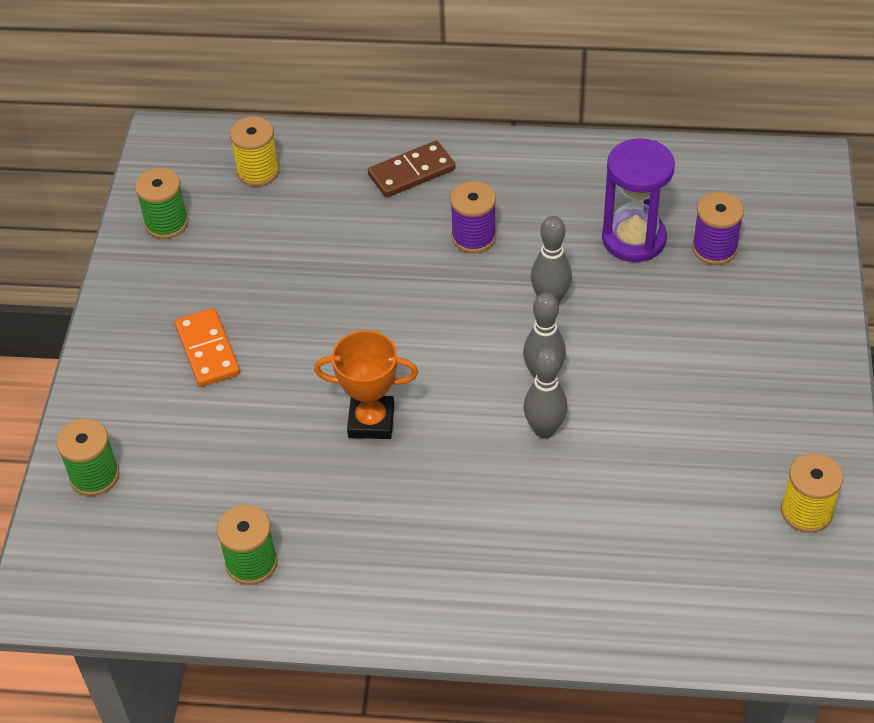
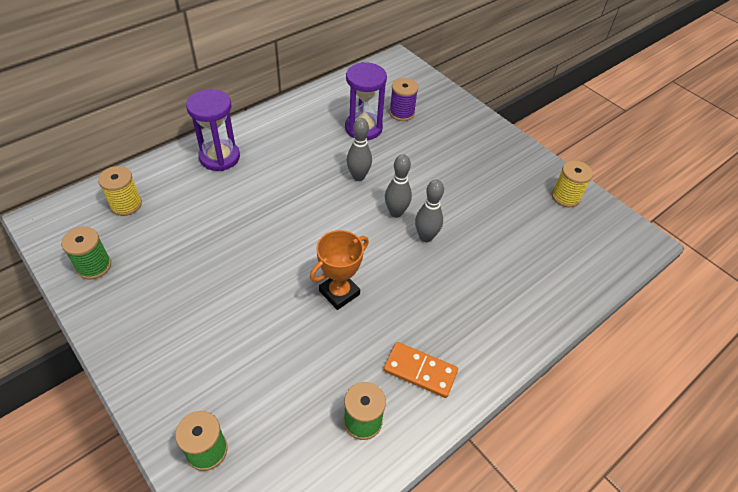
camera: 50 degrees left, 0 degrees up
(207, 350) = (201, 320): orange domino -> orange domino (420, 371)
(411, 172) = (219, 157): brown domino -> purple hourglass
(473, 237) = (287, 169): purple spool -> none

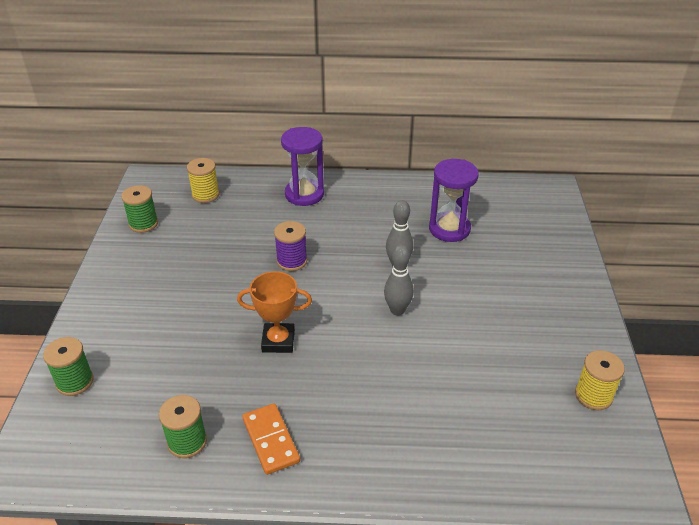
camera: 45 degrees right, 10 degrees down
(402, 113) = (502, 234): purple spool -> purple spool (292, 261)
(425, 237) = (401, 344): grey bowling pin -> none

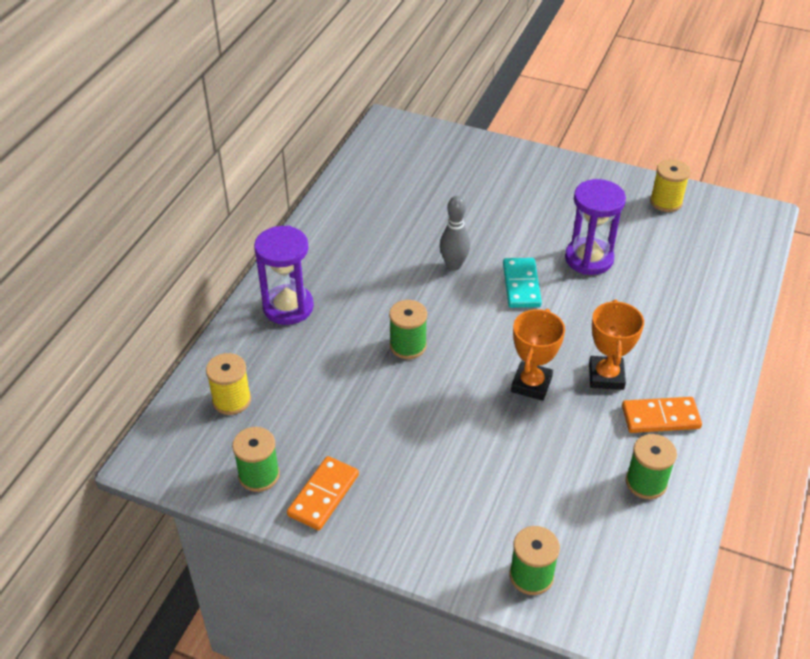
camera: 70 degrees left, 5 degrees up
(132, 256) = (323, 495): none -> orange domino
(292, 261) = (408, 346): purple spool -> green spool
(308, 390) = (606, 376): none -> orange trophy
(397, 310) = (521, 285): grey bowling pin -> turquoise domino
(449, 229) = (416, 213): purple hourglass -> purple hourglass (589, 259)

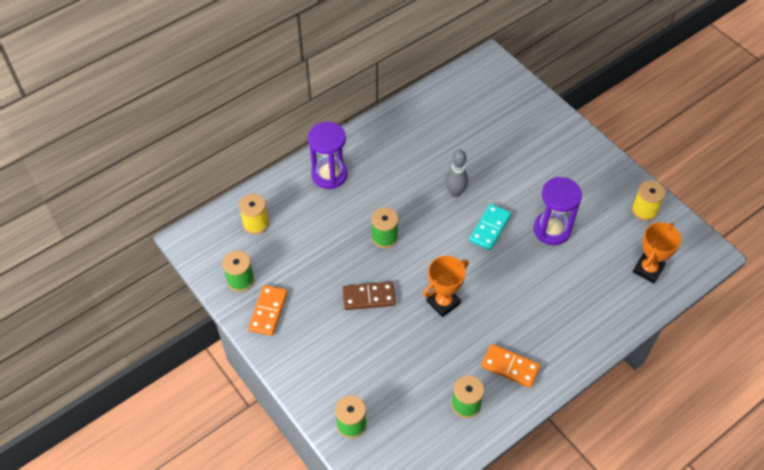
camera: 30 degrees right, 10 degrees up
(323, 495) = (268, 311): orange domino -> orange domino turned 45 degrees counterclockwise
(439, 419) = (368, 297): none -> brown domino
(606, 376) = (496, 321): orange trophy -> orange trophy (648, 269)

